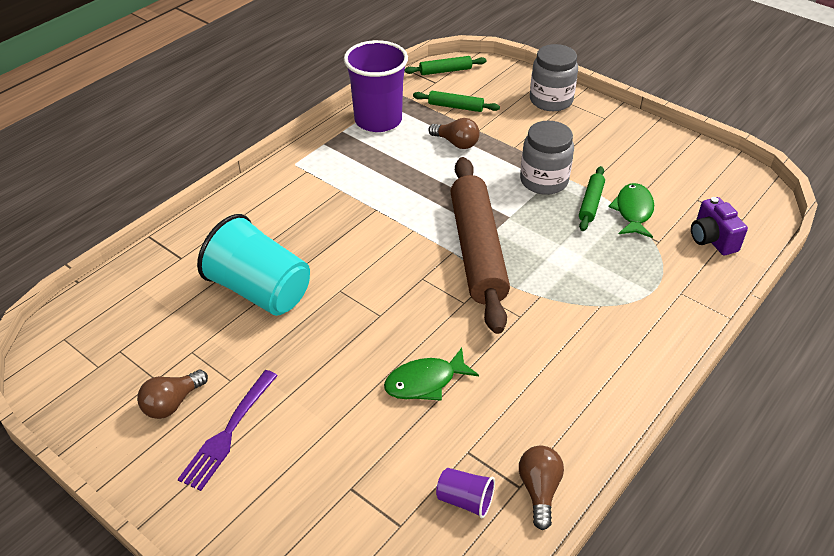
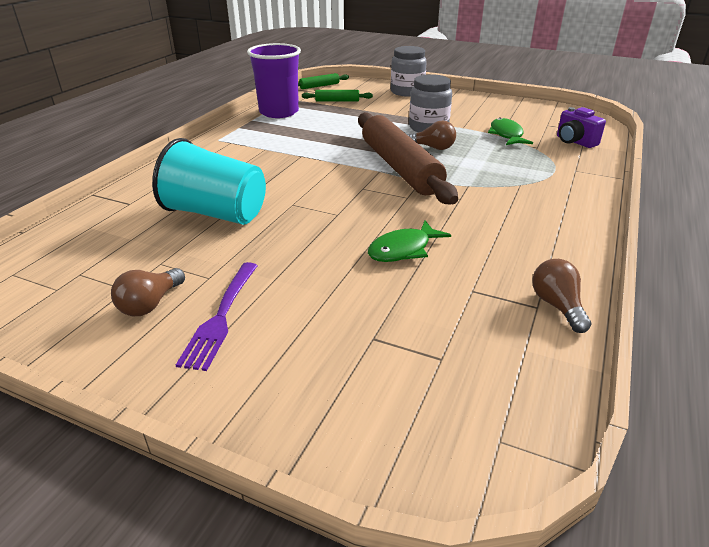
camera: 15 degrees left, 10 degrees down
(456, 143) = (348, 117): brown light bulb -> brown light bulb (433, 148)
(465, 500) = (493, 326): purple cup -> none
(591, 203) = (472, 134): green rolling pin -> none

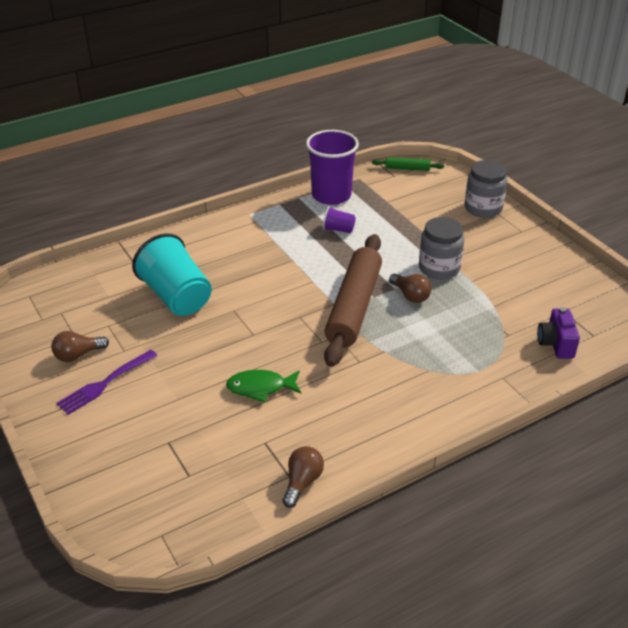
camera: 35 degrees right, 5 degrees up
(314, 128) = (338, 229): none -> purple cup
(337, 101) = (399, 197): green rolling pin -> none
(506, 135) = (500, 307): green fish -> none

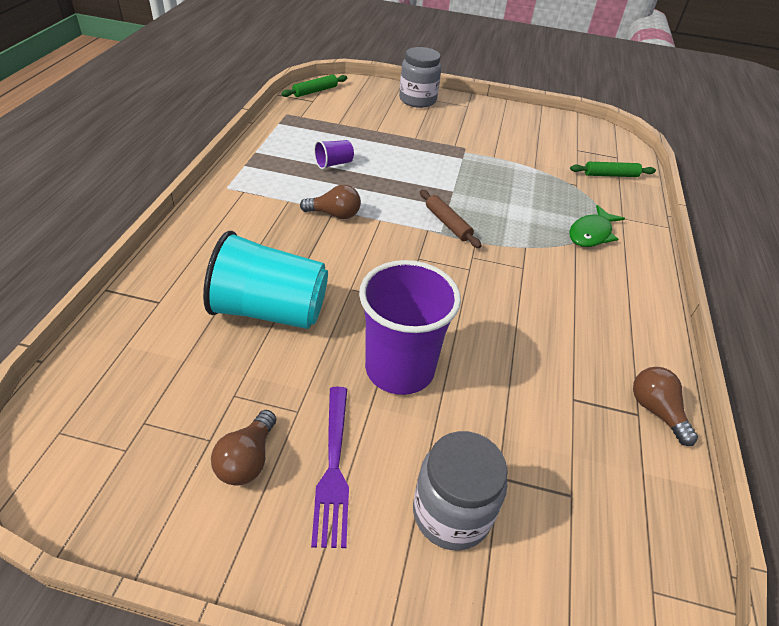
camera: 50 degrees left, 5 degrees up
(260, 388) = (489, 348): green fish -> green fish (591, 233)
(331, 195) = (283, 137): purple cup -> purple cup (399, 369)
(354, 307) = (447, 223): brown rolling pin -> brown rolling pin, size x0.43
(410, 295) = (472, 190): brown light bulb -> brown light bulb (334, 214)
(439, 268) = (458, 158): grey jar -> grey jar (451, 513)
(556, 344) = (610, 175): purple camera -> green rolling pin

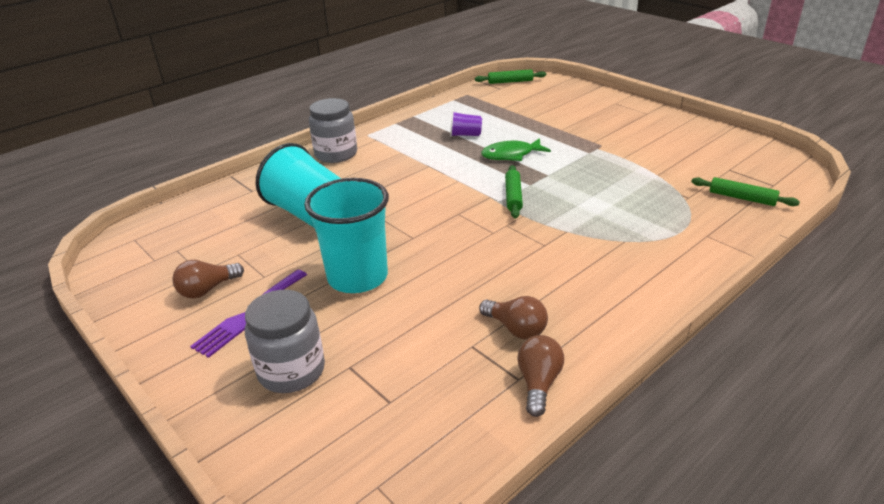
camera: 40 degrees right, 10 degrees down
(334, 214) = (425, 168): brown light bulb -> brown light bulb (516, 329)
(399, 369) = (357, 277): purple cup -> turquoise cup
(417, 100) = (599, 101): grey jar -> grey jar (336, 154)
(447, 223) = (513, 196): brown rolling pin -> green rolling pin
(591, 233) = (651, 239): green fish -> green fish (511, 155)

